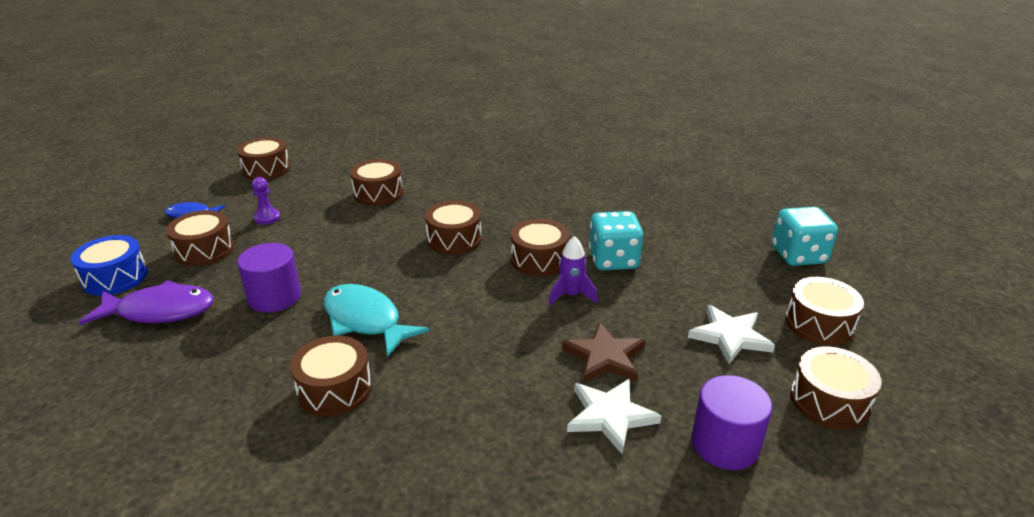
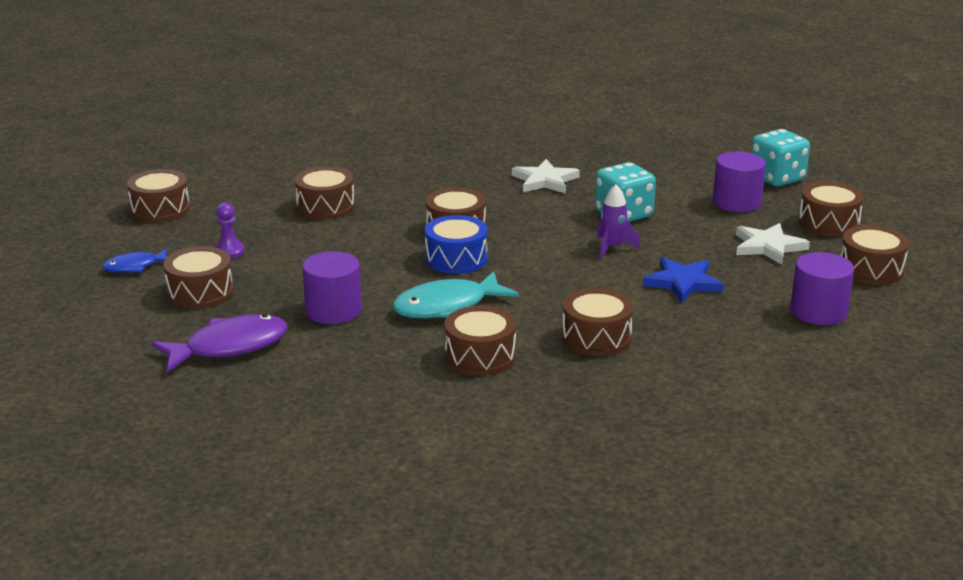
camera: 25 degrees left, 5 degrees down
(115, 278) = (134, 335): blue drum -> blue drum (456, 259)
(366, 321) = (447, 307): turquoise fish -> turquoise fish turned 45 degrees counterclockwise
(539, 260) = (556, 228): brown drum -> brown drum (596, 337)
(604, 357) = (682, 282): brown star -> blue star
(610, 416) = (722, 317): white star -> white star (545, 181)
(735, 274) = (736, 202): none -> purple cylinder

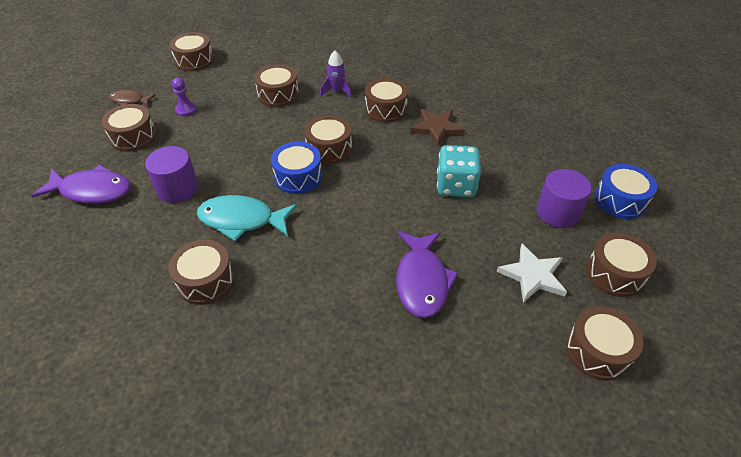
camera: 35 degrees right, 20 degrees up
(135, 267) = (129, 100): blue fish -> brown fish
(545, 181) = (436, 128): white star -> brown star
(596, 337) = (297, 306): brown drum -> brown drum (385, 109)
(612, 248) = (410, 217): purple rocket -> purple rocket (337, 91)
(682, 282) = (422, 281): blue star -> purple fish
(777, 178) = (620, 200): turquoise dice -> blue drum
(818, 311) = (496, 377): purple cylinder -> none

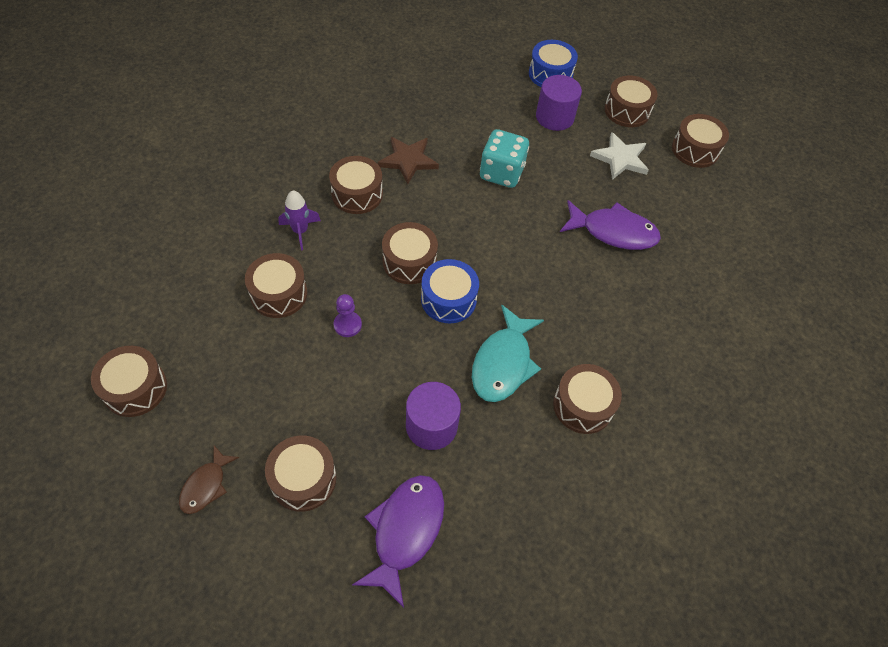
camera: 80 degrees left, 10 degrees up
(186, 110) = (266, 407): purple pawn -> purple pawn (347, 325)

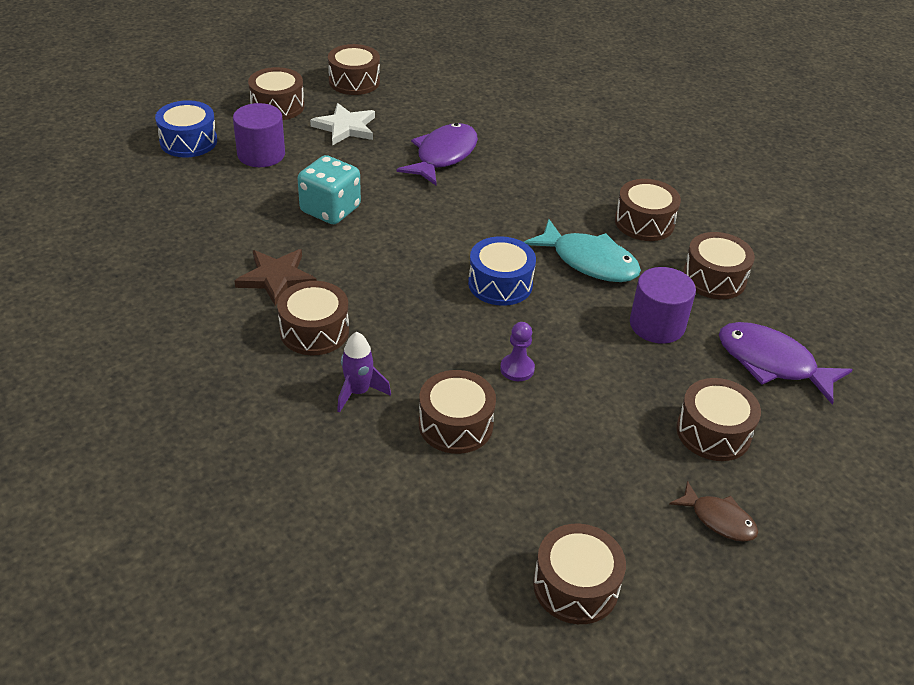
camera: 75 degrees left, 15 degrees down
(409, 262) = (438, 304): brown drum -> brown drum (714, 278)

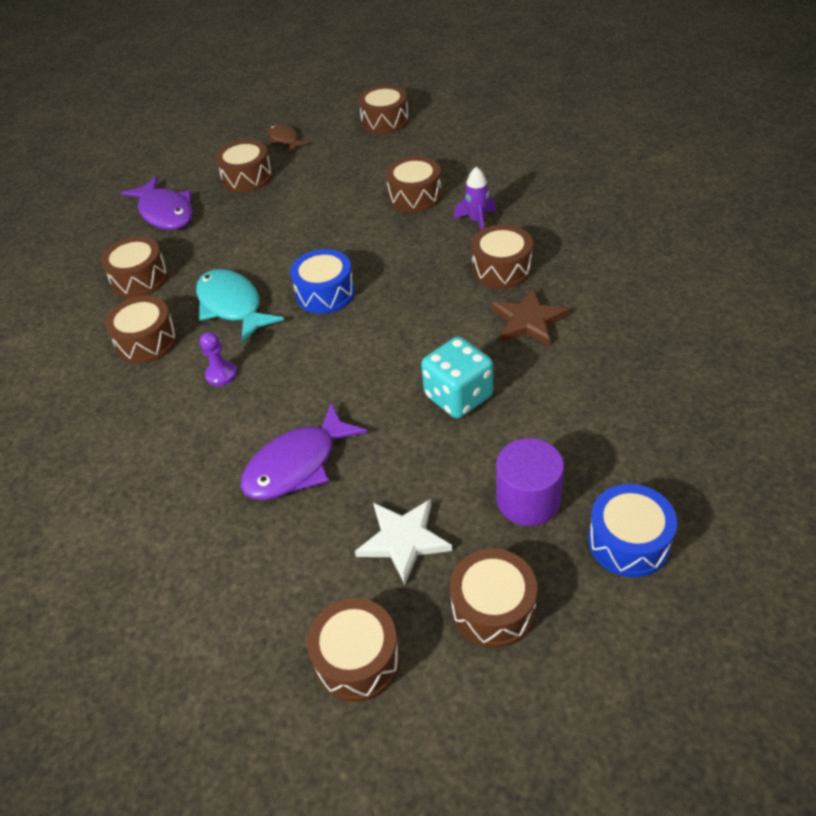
camera: 155 degrees left, 5 degrees up
(517, 369) = (352, 226): purple pawn -> purple pawn (221, 374)
(657, 325) = (222, 246): purple cylinder -> none

